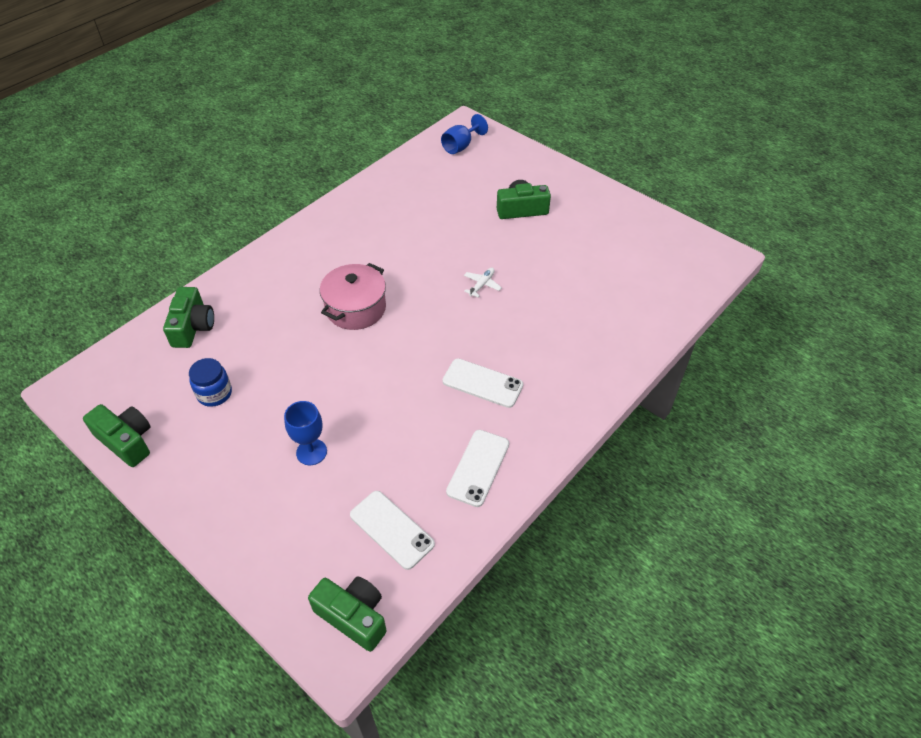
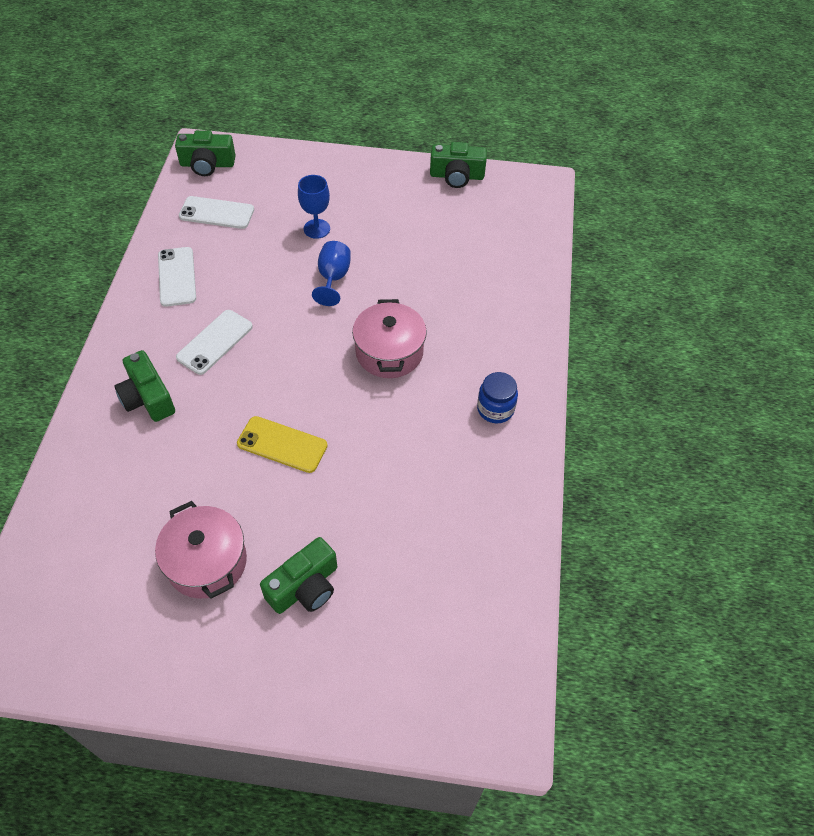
camera: 145 degrees right, 5 degrees up
(193, 327) = (512, 265): green camera -> green camera (147, 398)
(214, 393) = (432, 229): blue jar -> blue jar (495, 409)
(461, 146) = (472, 669): blue goblet -> blue goblet (333, 278)
(482, 285) = (282, 444): white plane -> yellow phone
(482, 383) = (215, 342): white phone -> white phone turned 45 degrees counterclockwise
(572, 244) = (207, 562): none -> pink pot

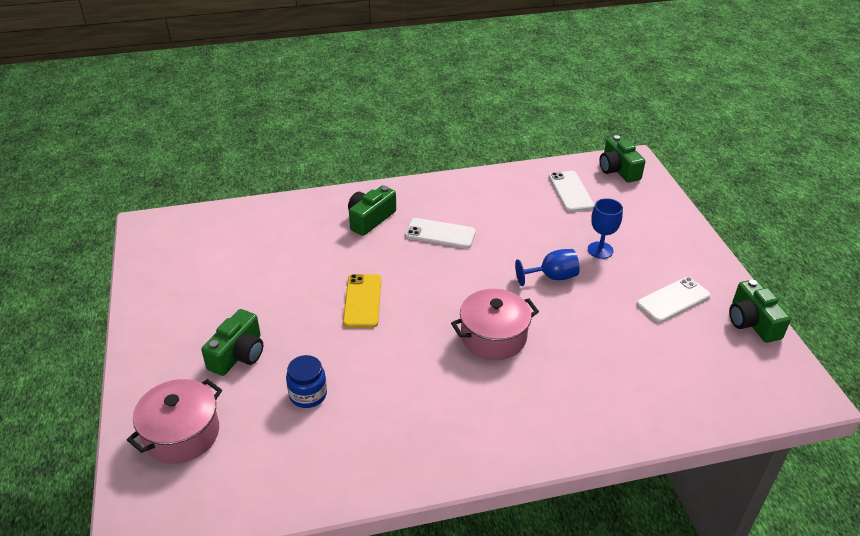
camera: 70 degrees right, 15 degrees down
(177, 277) = (490, 194): white phone -> white phone (673, 300)
(207, 562) = (243, 295): pink pot -> pink pot (182, 434)
(305, 587) = (238, 354): green camera -> green camera turned 90 degrees counterclockwise
(495, 409) = (472, 431): blue jar -> blue jar (308, 394)

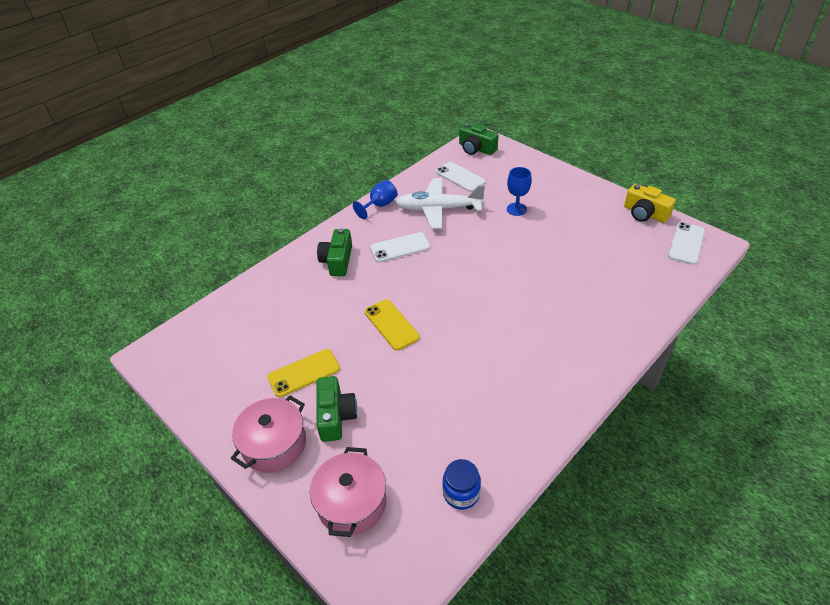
camera: 30 degrees left, 5 degrees up
(247, 303) = (304, 373): none -> yellow phone
(308, 394) = (419, 415): blue jar -> blue jar (461, 493)
(493, 337) = (506, 303): pink pot -> pink pot (274, 445)
(515, 213) = (438, 209): none -> white plane
(552, 277) = (504, 242): blue goblet -> blue goblet (379, 205)
(673, 300) = (590, 221): white phone -> white phone (686, 243)
(752, 322) = (645, 213): green camera -> yellow camera

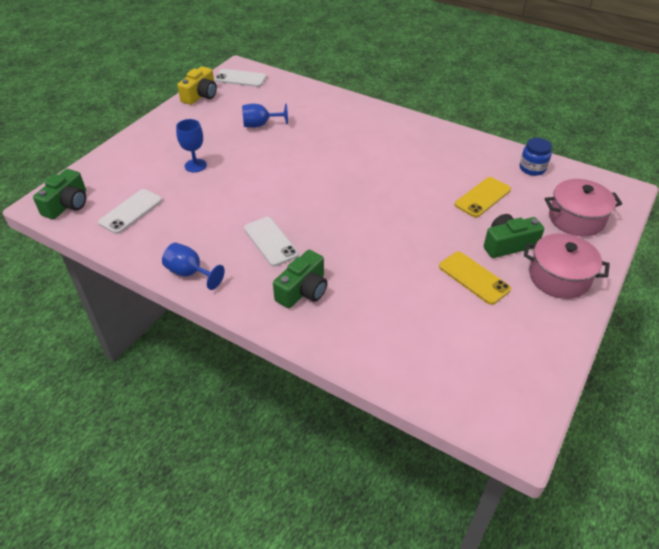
camera: 105 degrees left, 0 degrees up
(337, 261) = (303, 290): green camera -> green camera turned 45 degrees counterclockwise
(391, 324) = (388, 228): yellow phone -> yellow phone (482, 197)
(438, 209) = (196, 221): white plane -> none
(584, 253) = (260, 125): none -> blue goblet

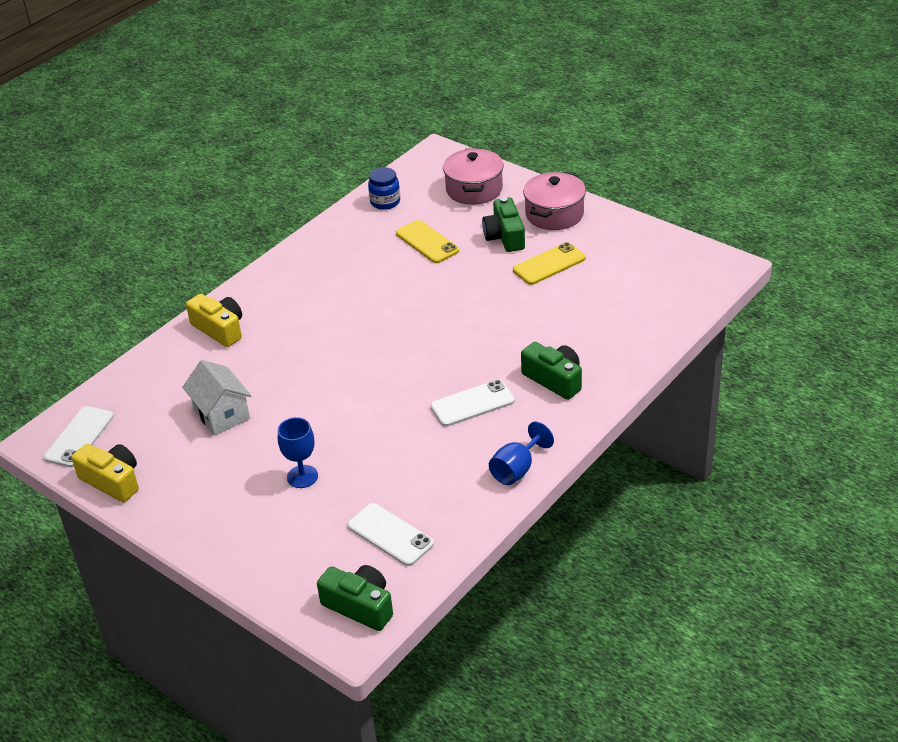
camera: 80 degrees left, 5 degrees down
(260, 125) = (221, 414): blue goblet -> white house
(348, 112) = (219, 329): none -> yellow camera

